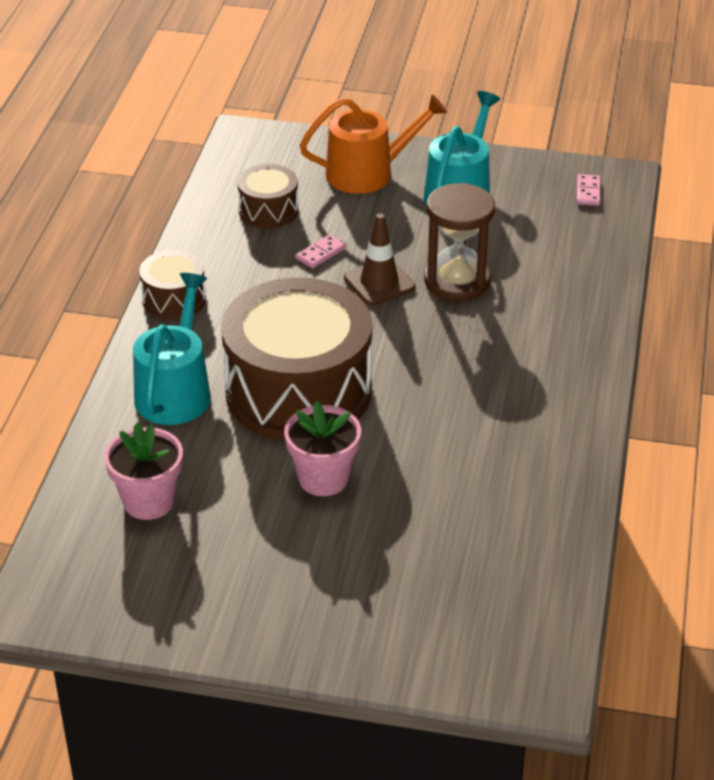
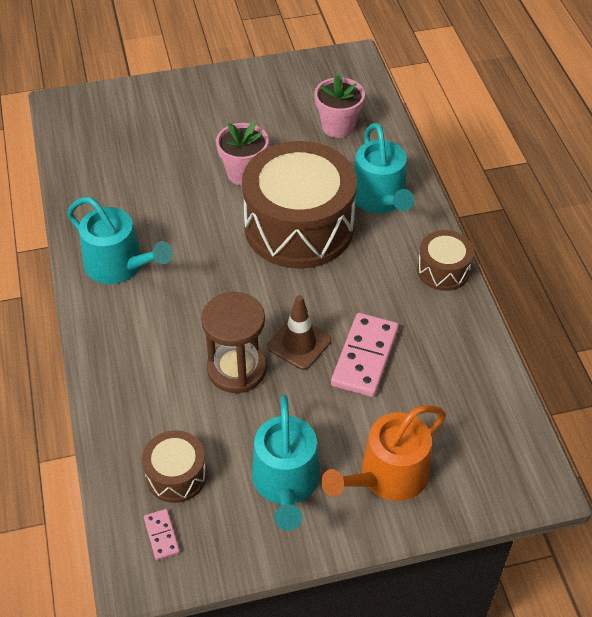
camera: 155 degrees right, 10 degrees up
(268, 210) = (442, 390): brown drum -> brown drum (176, 475)
(321, 253) = (364, 357): pink domino -> pink domino, size x2.05
(541, 416) = (119, 265): none -> turquoise watering can

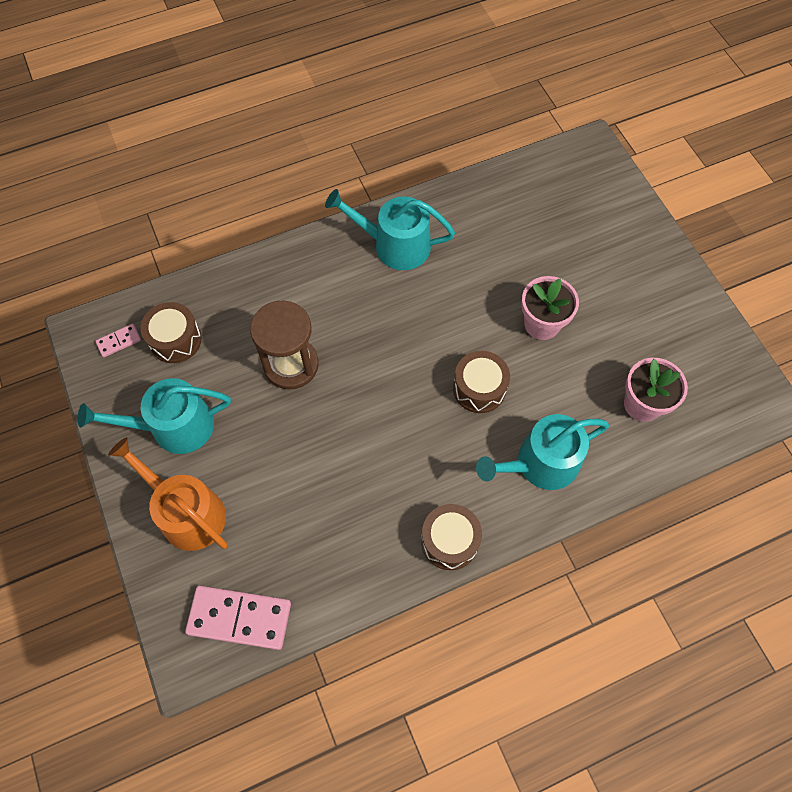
camera: 80 degrees right, 15 degrees up
(119, 265) = (395, 245): turquoise watering can -> turquoise watering can turned 75 degrees clockwise
(299, 227) = (479, 388): brown drum -> brown drum, size x0.46
(299, 343) = (328, 413): brown traffic cone -> none
(364, 357) = (320, 475): pink domino -> pink domino (239, 618)

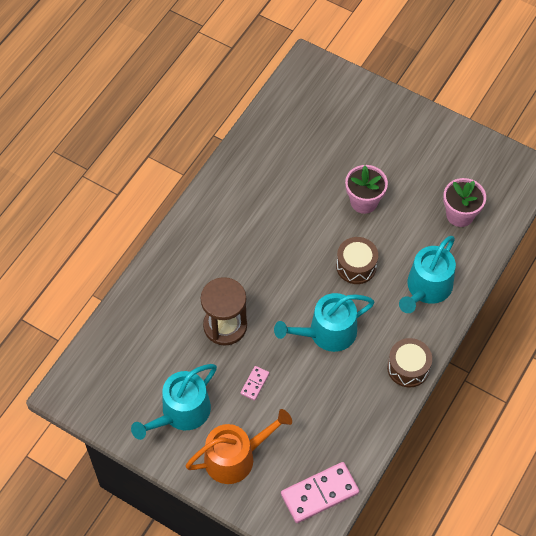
camera: 35 degrees left, 5 degrees down
(119, 341) = (95, 384): pink domino -> pink domino (255, 384)
(175, 340) = (133, 358): brown drum -> none
(187, 513) = (235, 457): orange watering can -> orange watering can turned 150 degrees clockwise
(395, 245) = (230, 206): turquoise watering can -> turquoise watering can (327, 333)

